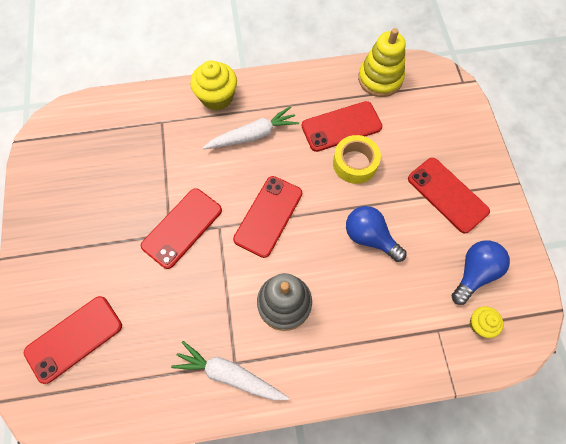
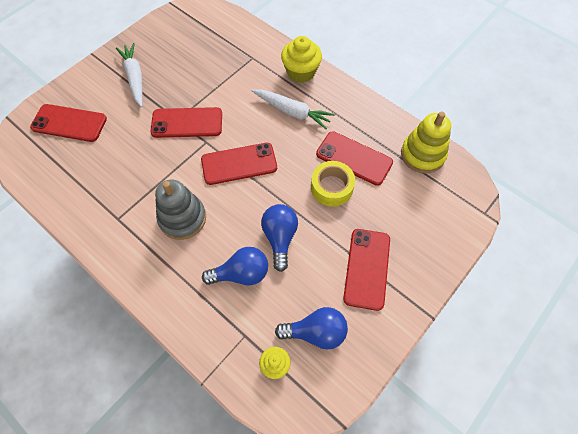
camera: 50 degrees right, 5 degrees down
(229, 374) = (107, 221): white carrot -> white carrot (135, 78)
(379, 292) = (241, 274): none -> blue light bulb

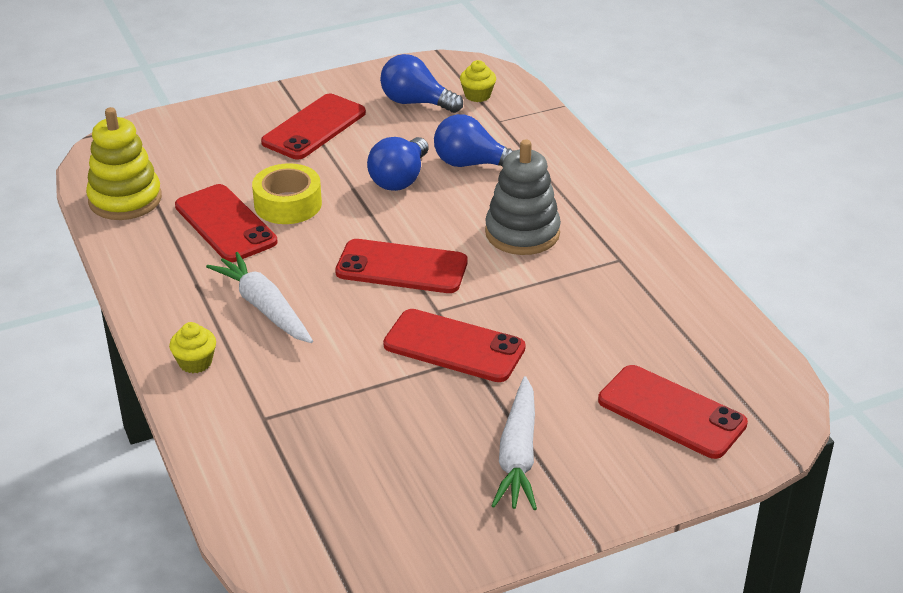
camera: 155 degrees left, 25 degrees down
(301, 72) = (195, 362): yellow cupcake -> yellow cupcake, size x0.56

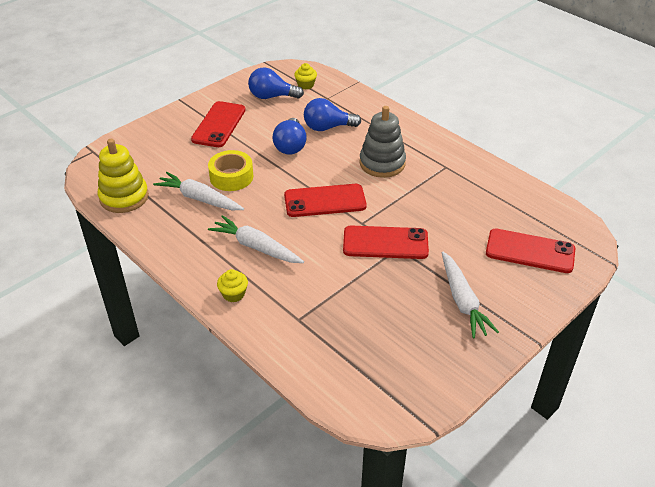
camera: 20 degrees left, 5 degrees up
(225, 224) = (199, 198): red phone -> white carrot

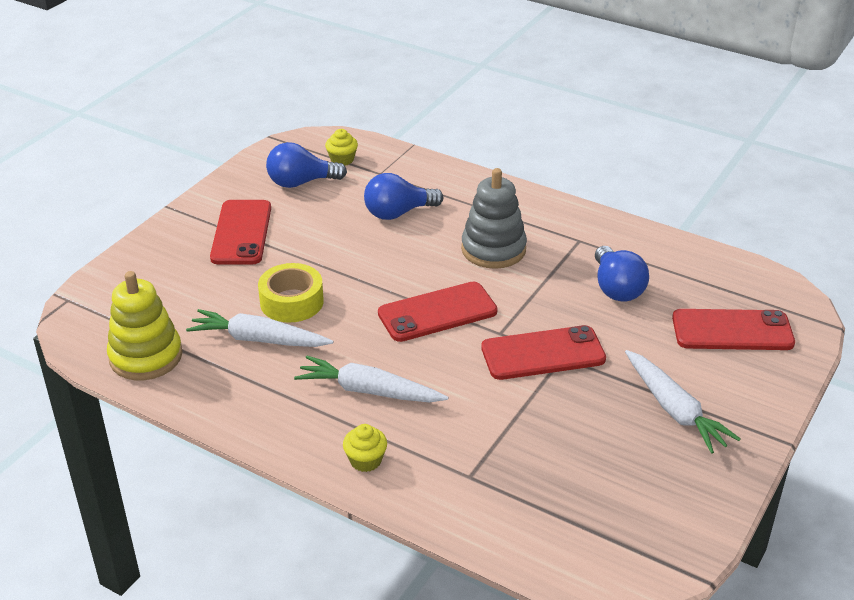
camera: 15 degrees left, 5 degrees down
(290, 146) = (357, 246): blue light bulb -> blue light bulb (616, 288)

